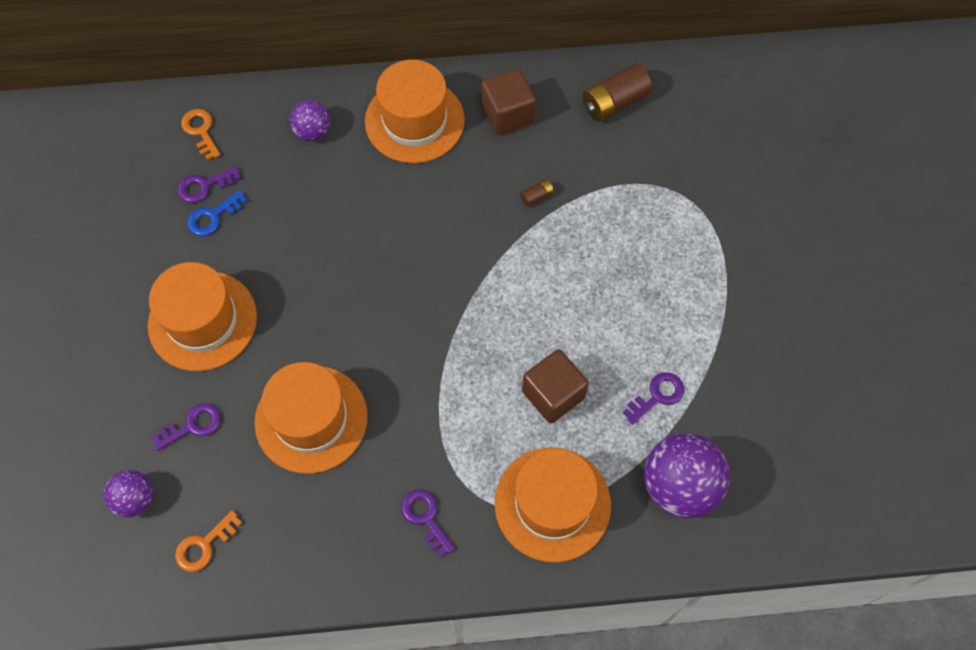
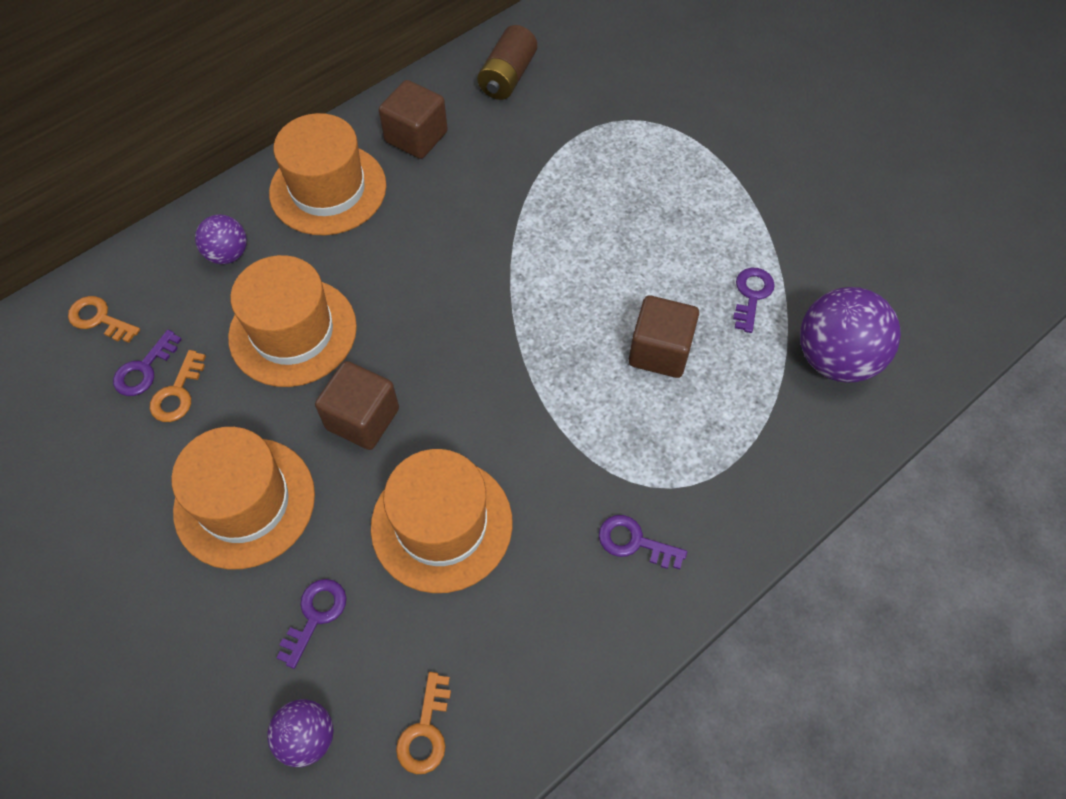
camera: 35 degrees left, 5 degrees down
(213, 216) = (178, 393): blue key -> orange key
(314, 311) = (362, 419): none -> brown cube
(536, 196) = (501, 191): brown battery -> none
(552, 504) = (741, 448): orange hat -> orange hat (293, 332)

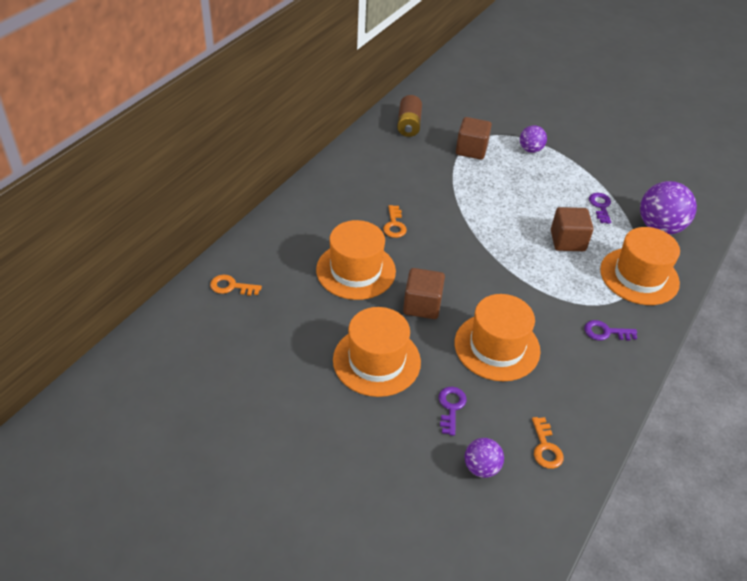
camera: 20 degrees left, 15 degrees down
(144, 369) = (275, 307): purple key -> none
(178, 393) = (303, 314): orange key -> orange key (394, 225)
(228, 254) = (293, 239): purple ball -> purple ball (530, 149)
(328, 189) = (335, 196): orange hat -> orange hat (639, 276)
(416, 137) = (373, 162): brown cube -> brown cube (471, 150)

